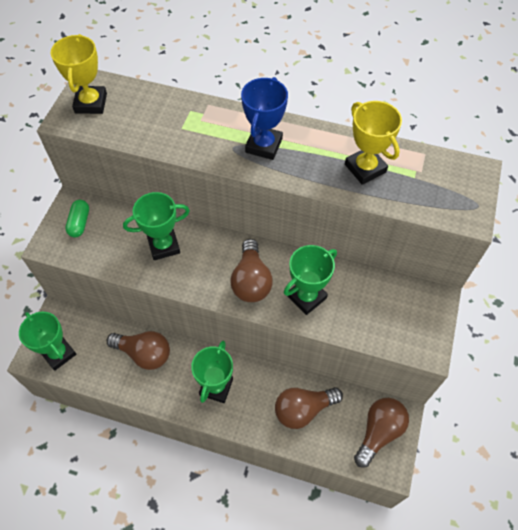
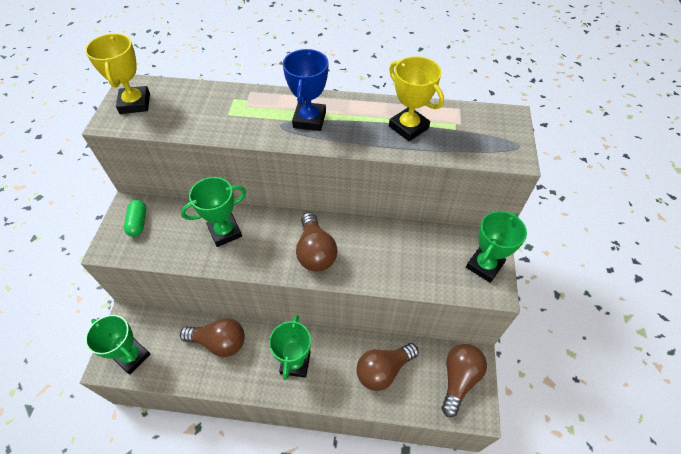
camera: 10 degrees left, 5 degrees down
(306, 297) = (371, 259): green trophy -> green trophy (484, 265)

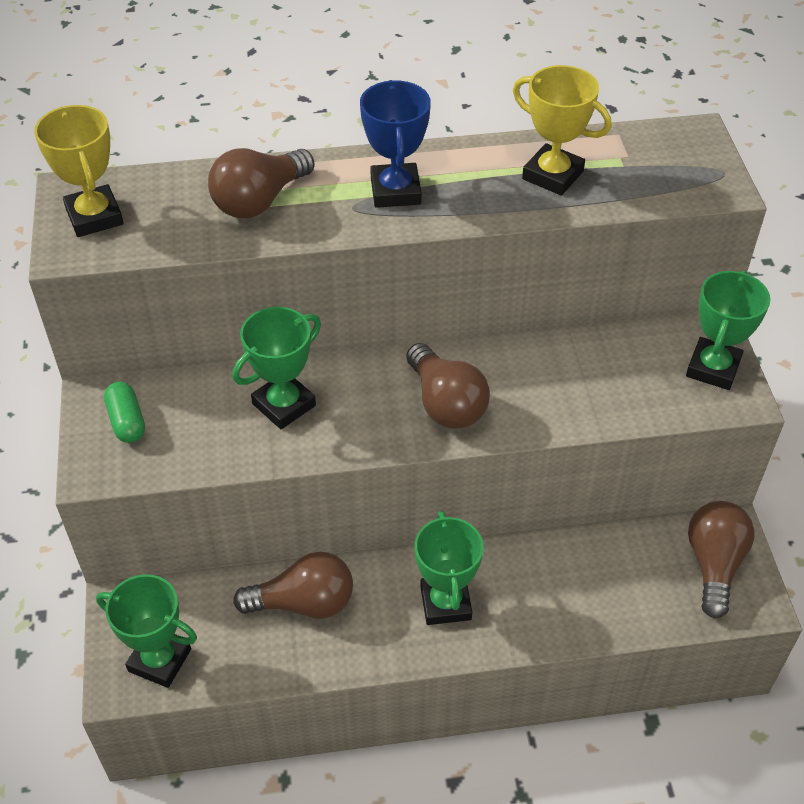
camera: 15 degrees left, 5 degrees down
(383, 370) = (592, 579): brown light bulb -> brown light bulb (259, 200)

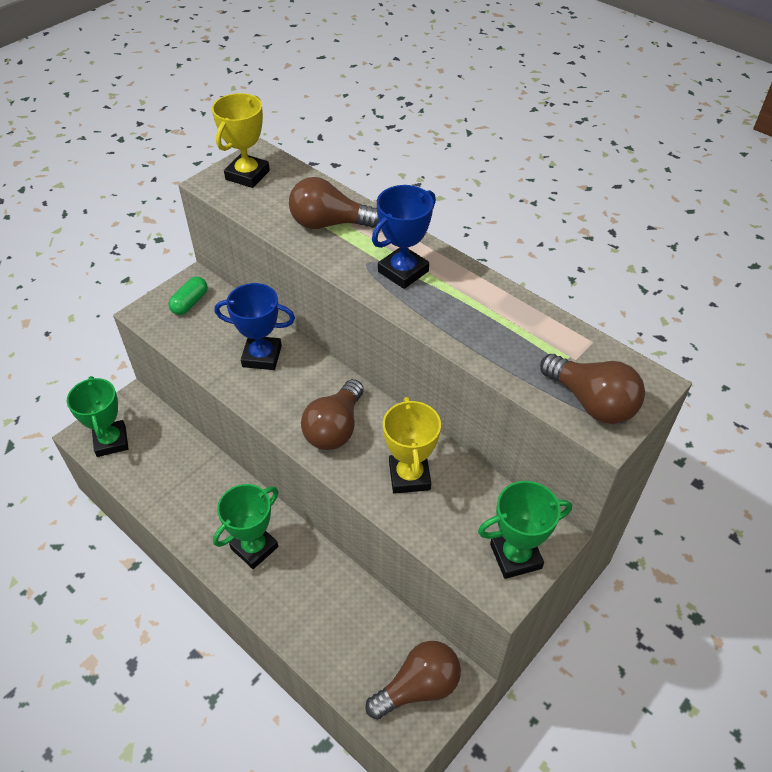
camera: 50 degrees right, 0 degrees up
(284, 405) = (262, 356): green trophy -> blue trophy
(304, 603) = (198, 478): brown light bulb -> brown light bulb (591, 402)
(552, 175) = (507, 333): yellow trophy -> yellow trophy (409, 476)

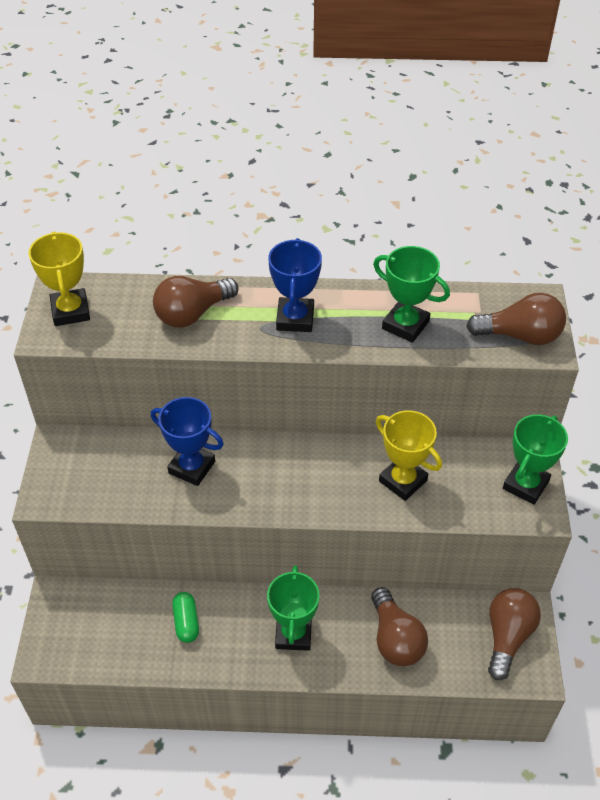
camera: 40 degrees left, 0 degrees up
(111, 441) = (74, 643): green trophy -> green trophy (405, 325)
(190, 303) = (75, 463): green capsule -> green capsule (186, 622)
(262, 356) = (192, 467): blue trophy -> blue trophy turned 60 degrees clockwise
(335, 428) = (312, 483): brown light bulb -> brown light bulb (395, 639)

